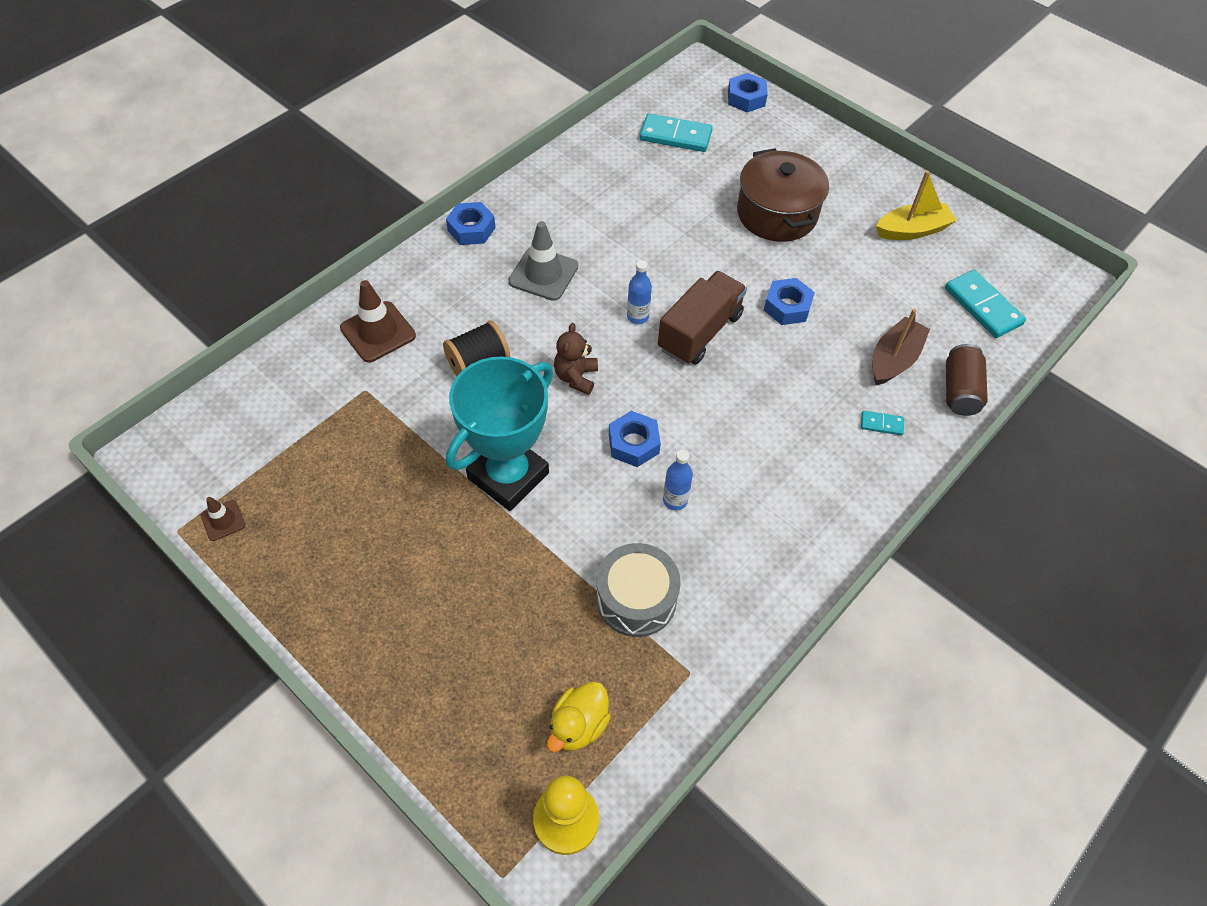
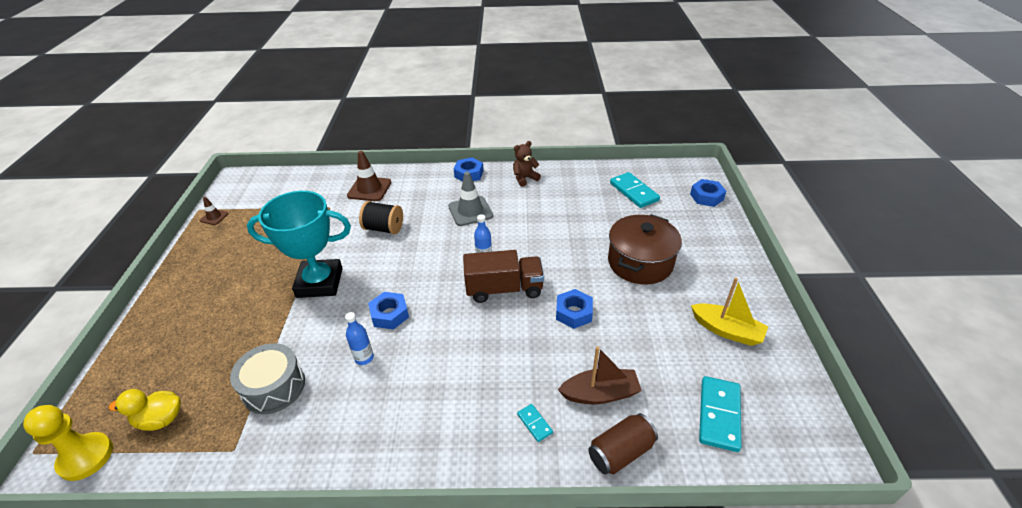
camera: 50 degrees right, 15 degrees down
(576, 377) = (413, 264): brown teddy bear -> brown teddy bear (525, 178)

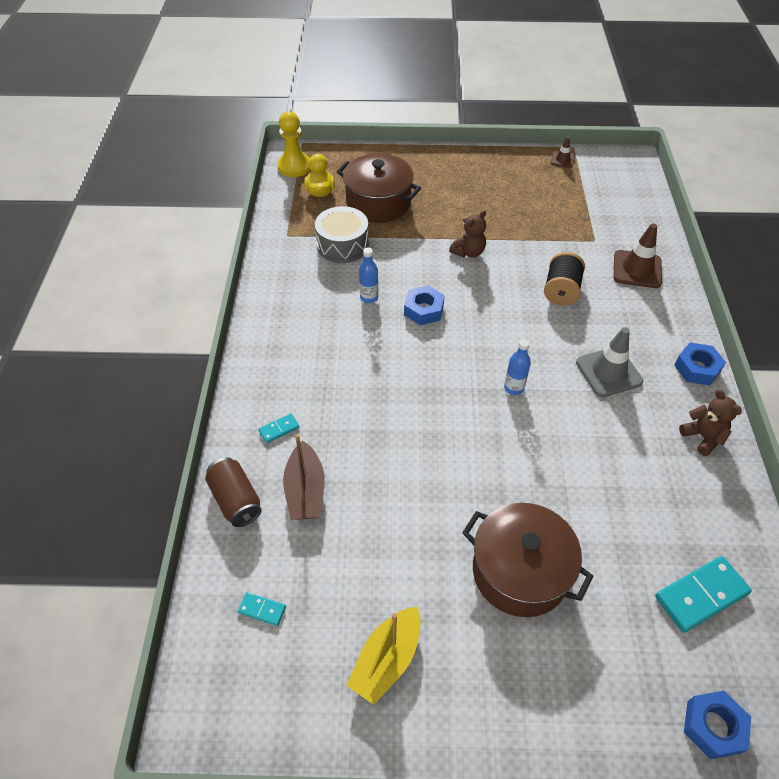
camera: 90 degrees right, 10 degrees up
(212, 356) = (378, 203): none -> brown pot
(320, 282) = (468, 252): turquoise trophy -> brown teddy bear
(504, 289) = (462, 407): brown truck -> none
(573, 313) = (423, 477): blue nut -> none
(719, 414) = (262, 609): turquoise domino -> turquoise domino, size x0.50

